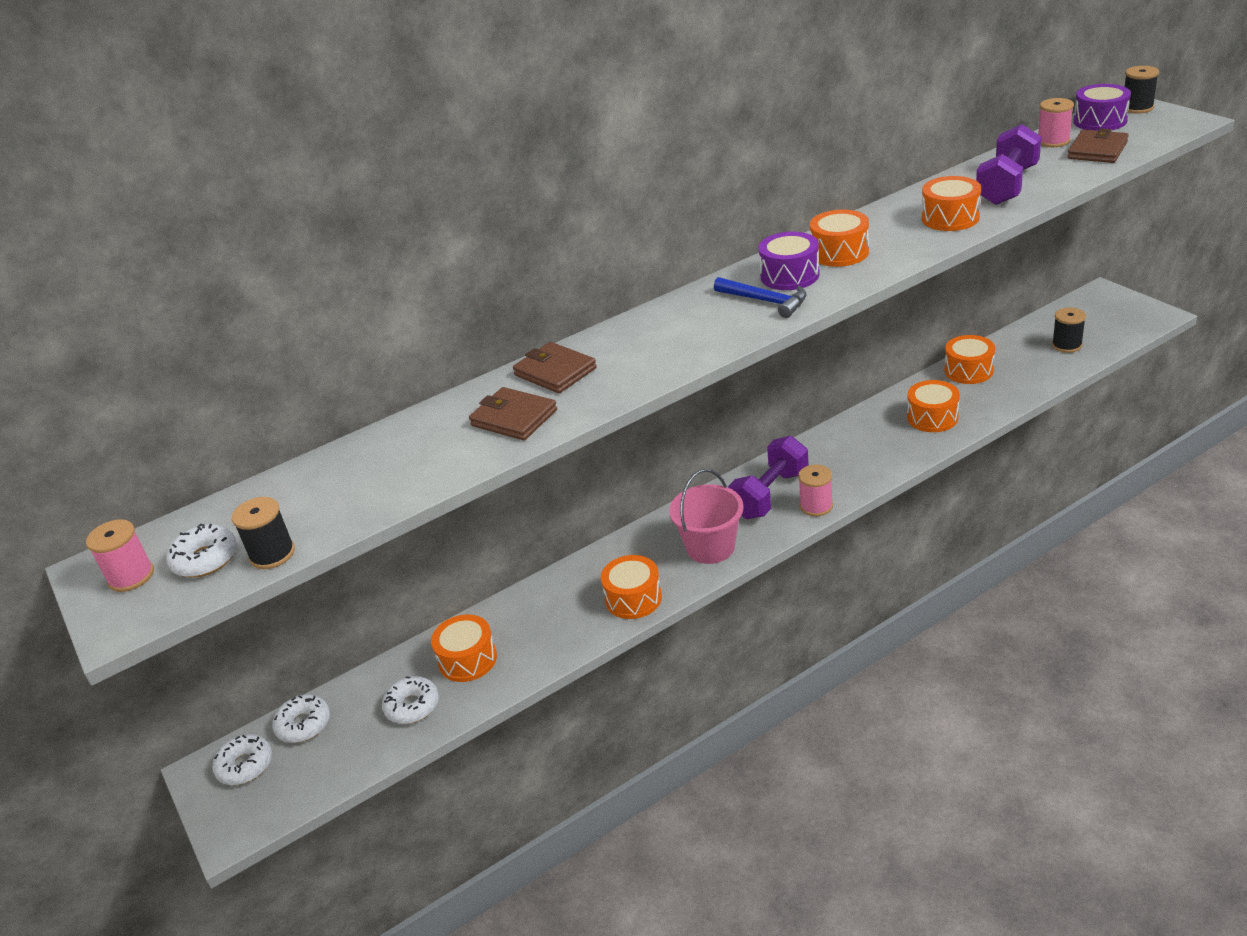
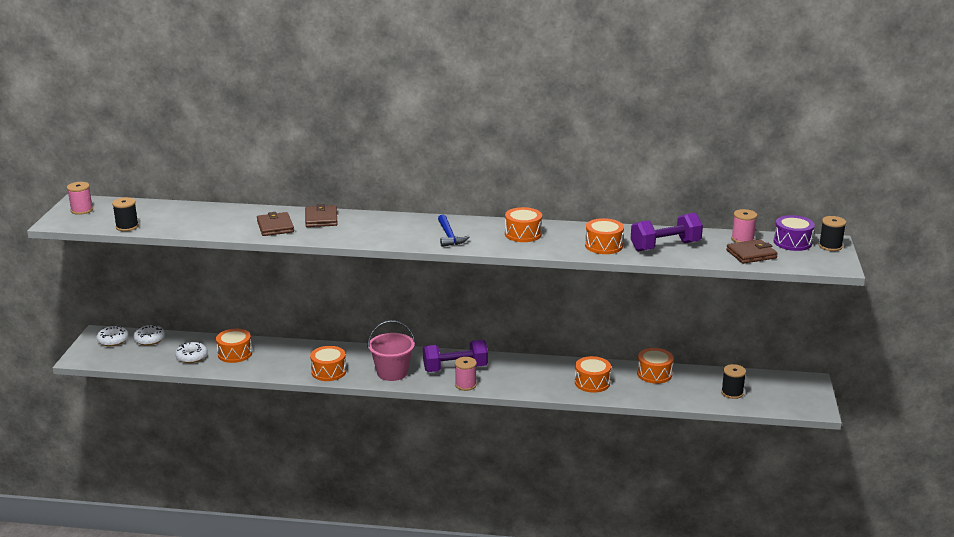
camera: 35 degrees right, 10 degrees down
(205, 559) = (108, 217): white donut -> none
(789, 275) = (482, 232): purple drum -> none

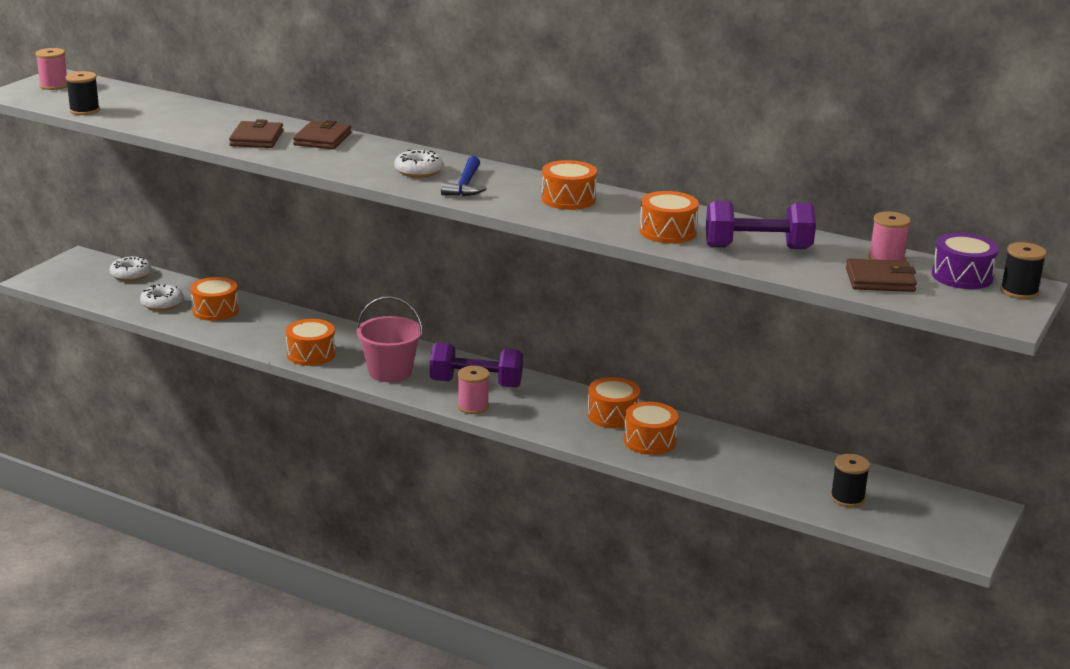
camera: 20 degrees right, 0 degrees up
(113, 340) = (89, 267): white donut -> white donut (418, 171)
(654, 374) = (749, 448): orange drum -> orange drum (612, 415)

